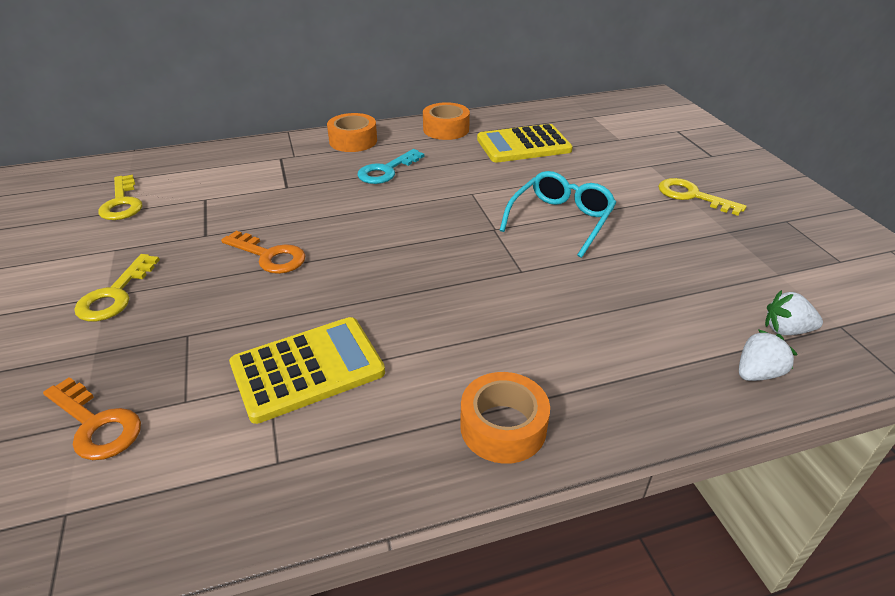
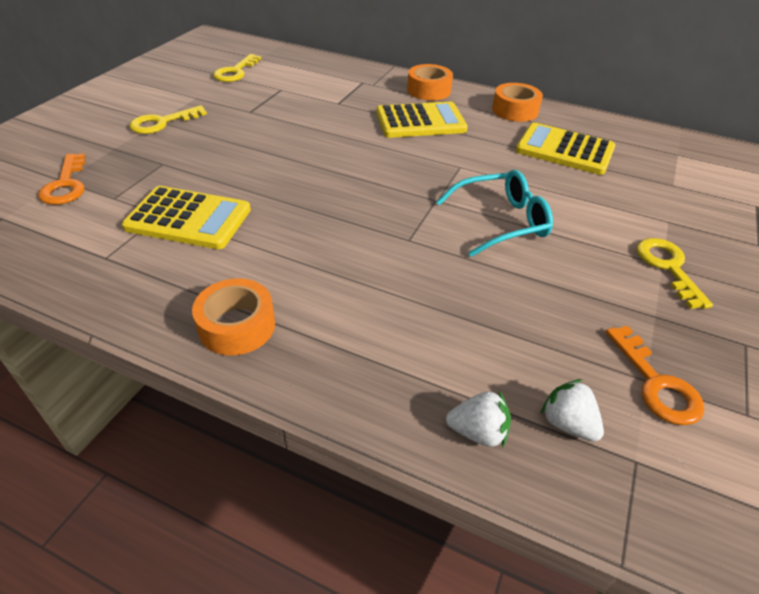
camera: 40 degrees right, 5 degrees up
(270, 256) = (265, 142): orange key -> orange key (656, 384)
(386, 171) = (420, 121): turquoise key -> yellow calculator

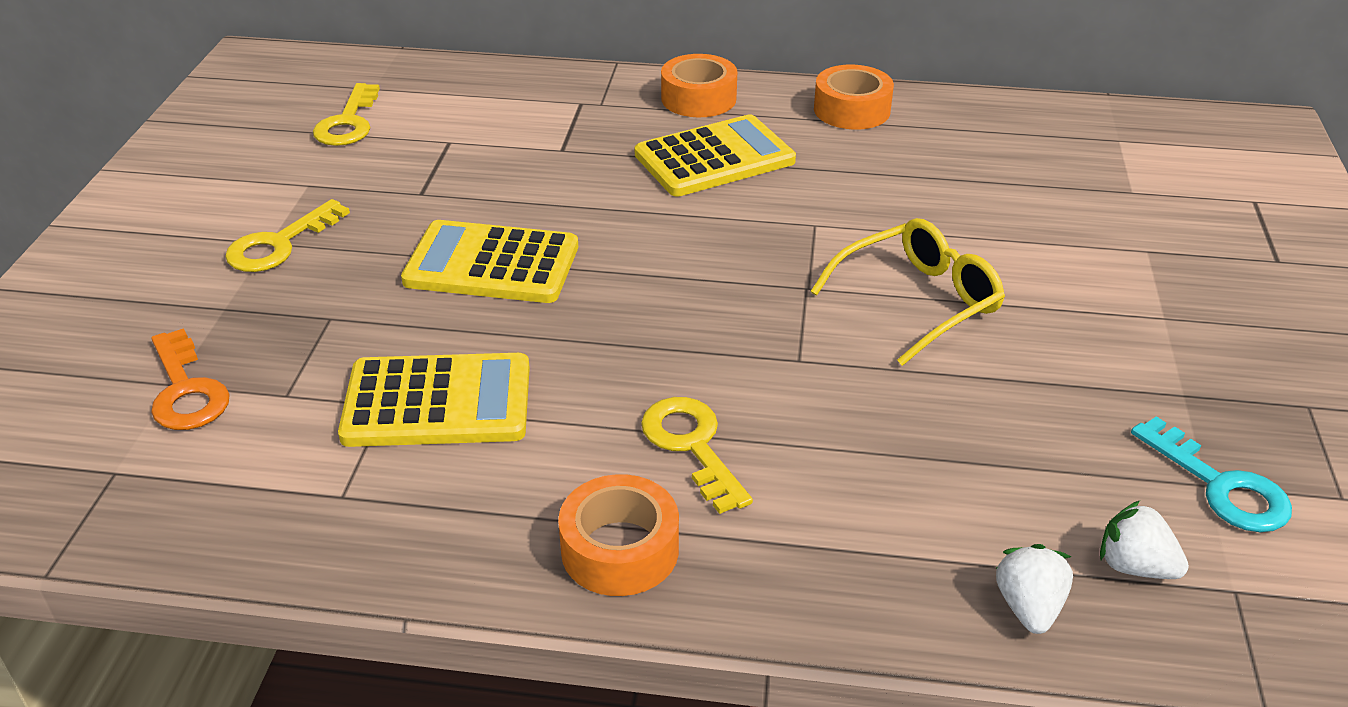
camera: 15 degrees left, 5 degrees down
(478, 432) = (1028, 607): white strawberry -> white strawberry turned 75 degrees counterclockwise
(501, 221) = (918, 301): turquoise glasses -> yellow glasses
(564, 150) = (956, 165): yellow calculator -> yellow calculator (492, 264)
(656, 384) = (1221, 486): orange key -> turquoise key
(667, 267) = (1173, 320): yellow key -> yellow key (691, 446)

